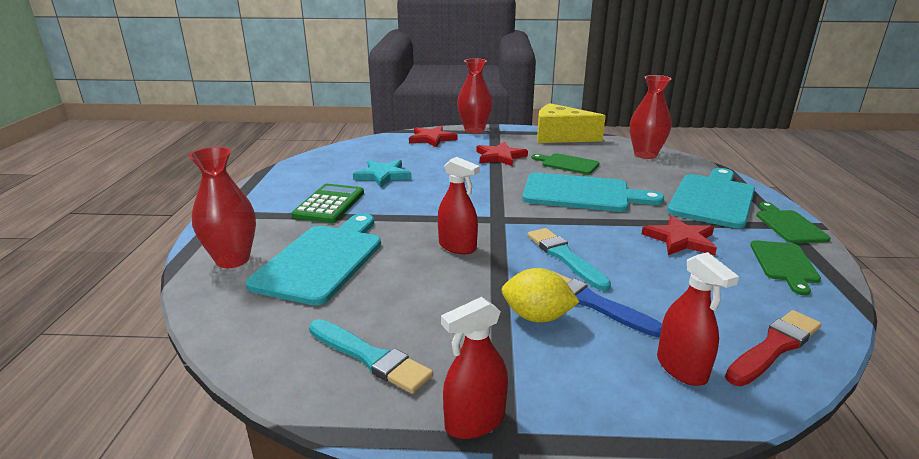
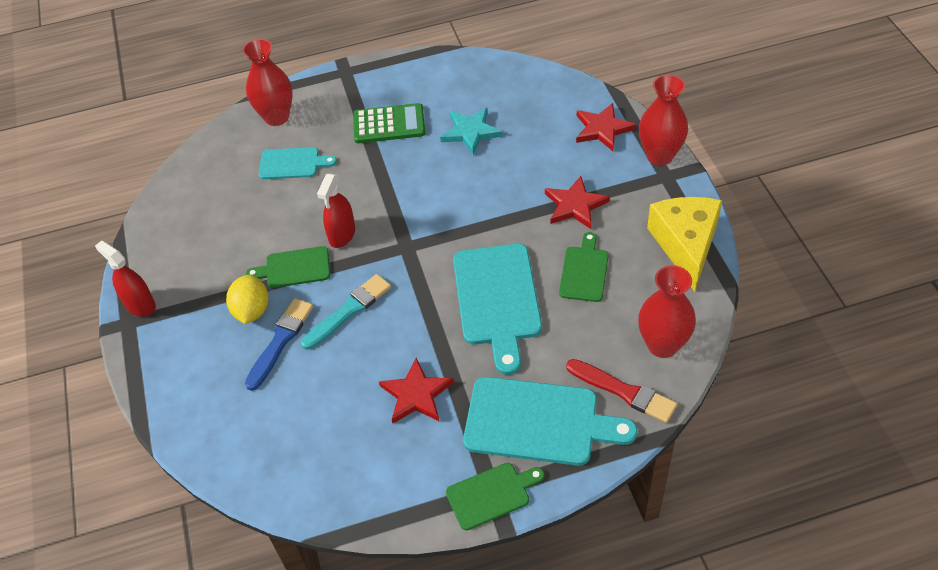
camera: 75 degrees right, 25 degrees up
(322, 260) = (292, 163): turquoise cutting board -> turquoise cutting board, size x0.56
(370, 357) = (185, 237): turquoise brush -> none
(681, 368) = (212, 403): red spray bottle -> none
(774, 347) = (251, 461): red brush -> red brush (624, 391)
(784, 264) = (394, 481): green cutting board -> green cutting board (294, 268)

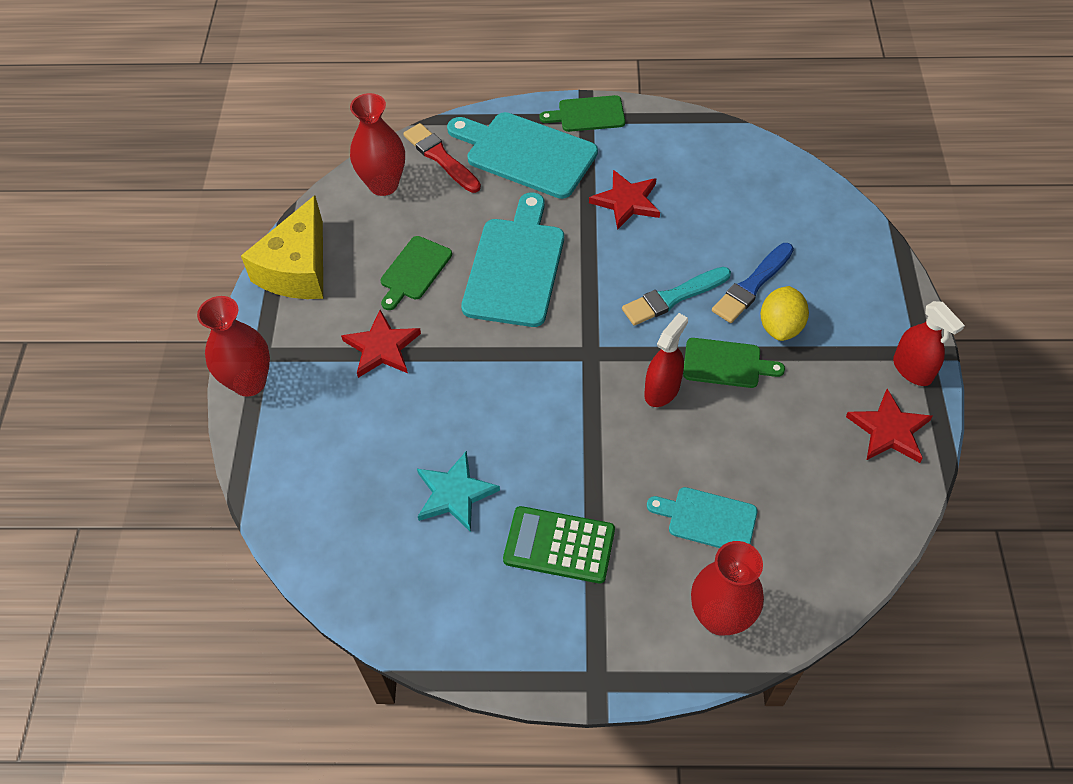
camera: 165 degrees left, 5 degrees up
(602, 129) = (289, 442): red star -> red star (889, 430)

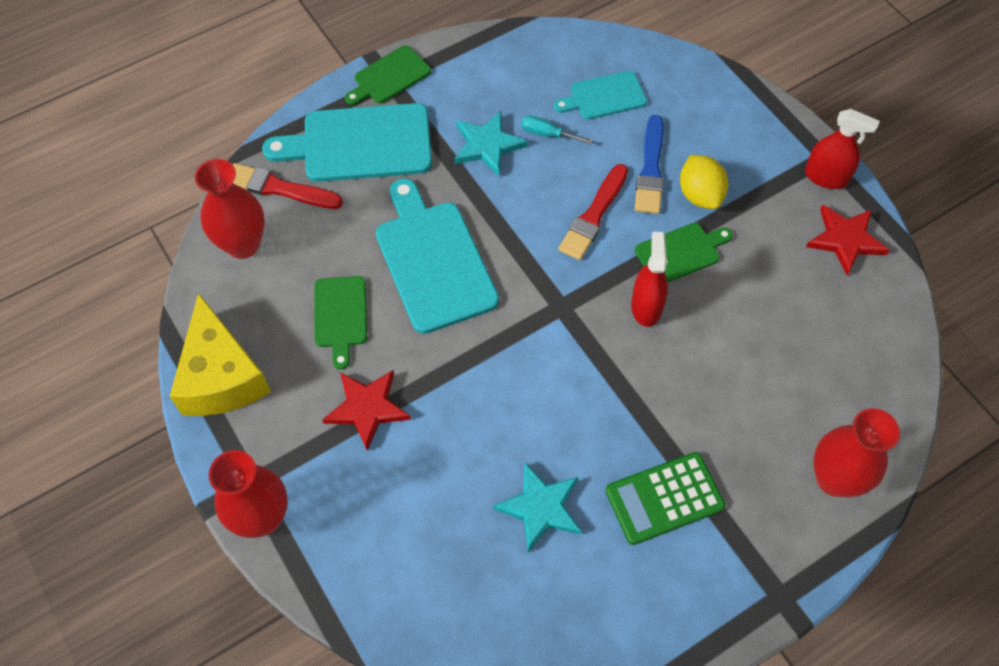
camera: 35 degrees left, 5 degrees up
(626, 201) = (487, 145): red star -> turquoise star
(673, 297) = (594, 215): turquoise brush -> red brush
(683, 216) = (547, 134): none -> turquoise screwdriver
(708, 519) = (765, 400): turquoise cutting board -> turquoise cutting board (604, 96)

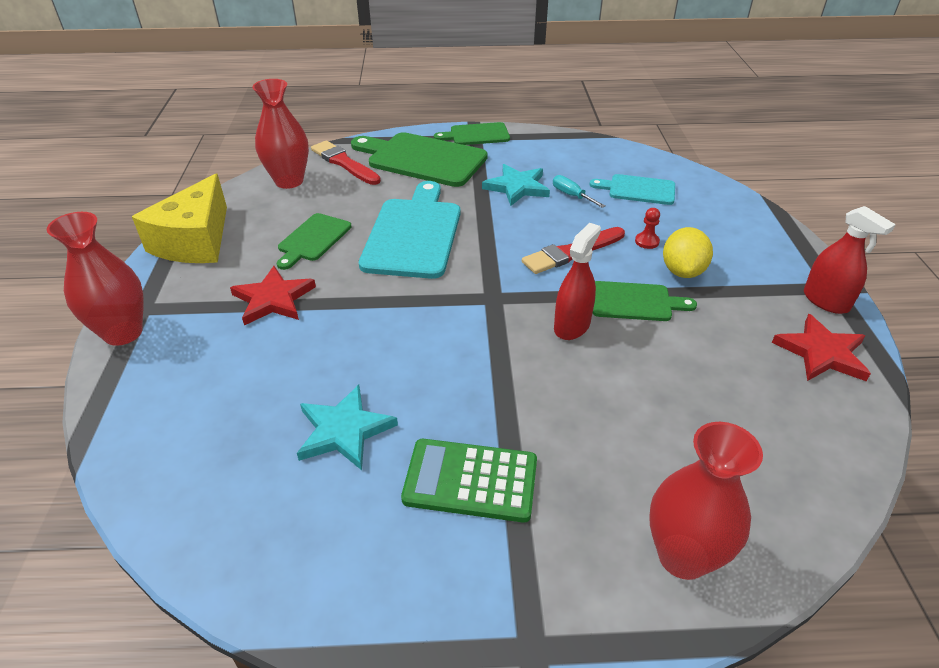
camera: 30 degrees right, 20 degrees down
(360, 144) = (422, 159): turquoise cutting board -> green cutting board
(650, 169) = (647, 241): blue brush -> red pawn

